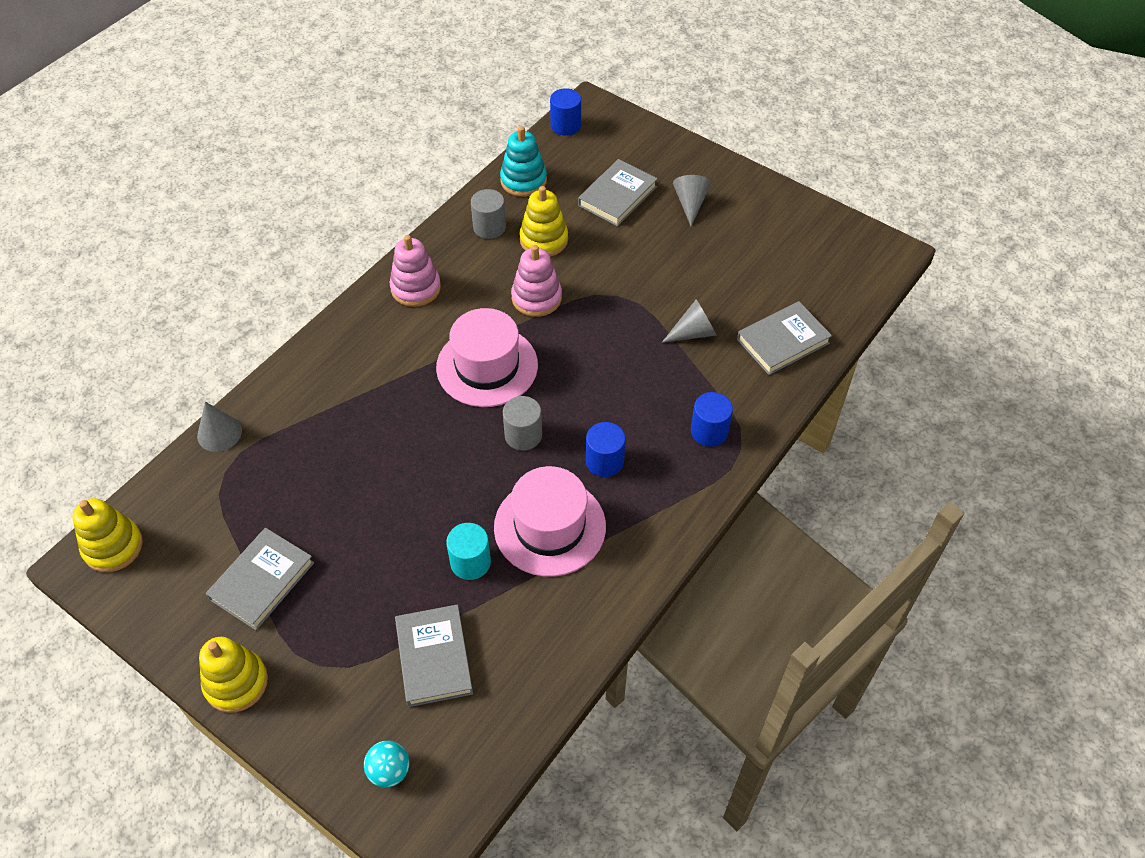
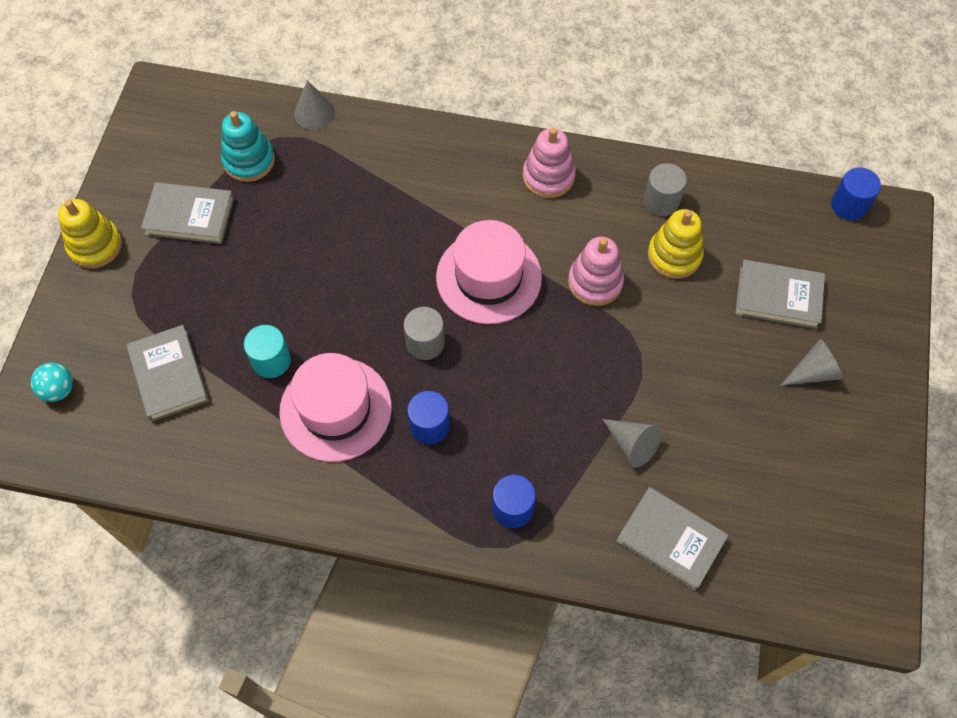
camera: 65 degrees right, 10 degrees up
(113, 547) = (178, 102): yellow stacking toy -> none
(434, 657) = (169, 375): grey book -> grey book turned 75 degrees counterclockwise
(523, 181) = (743, 202): turquoise stacking toy -> turquoise stacking toy (249, 160)

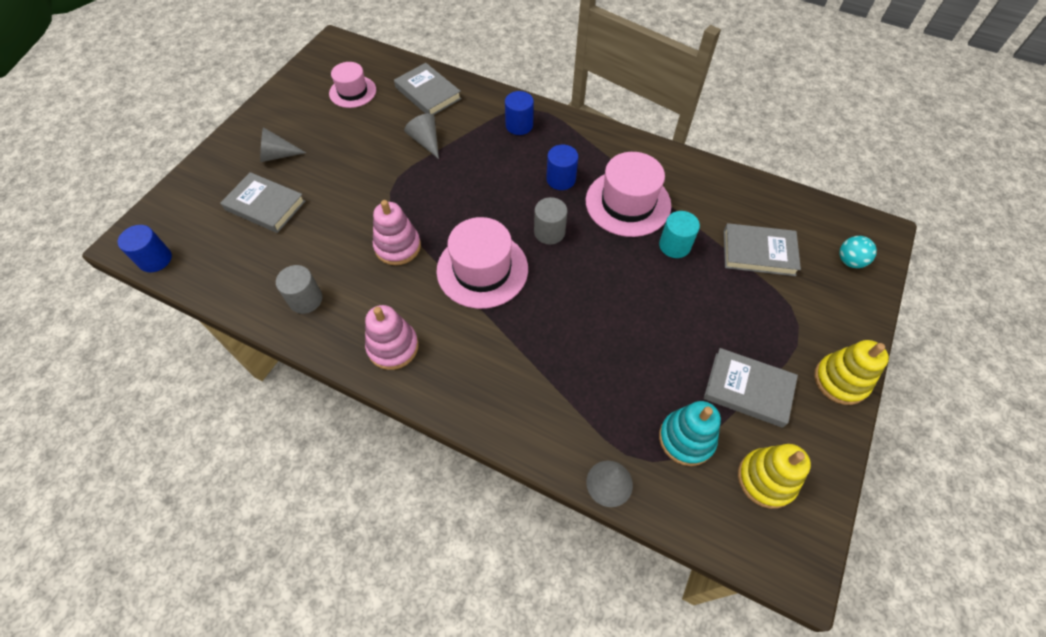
camera: 165 degrees left, 5 degrees down
(169, 375) = (758, 252): grey book -> grey book turned 75 degrees counterclockwise
(674, 255) = (323, 252): yellow stacking toy -> yellow stacking toy (766, 479)
(783, 513) = (352, 92): none -> pink hat

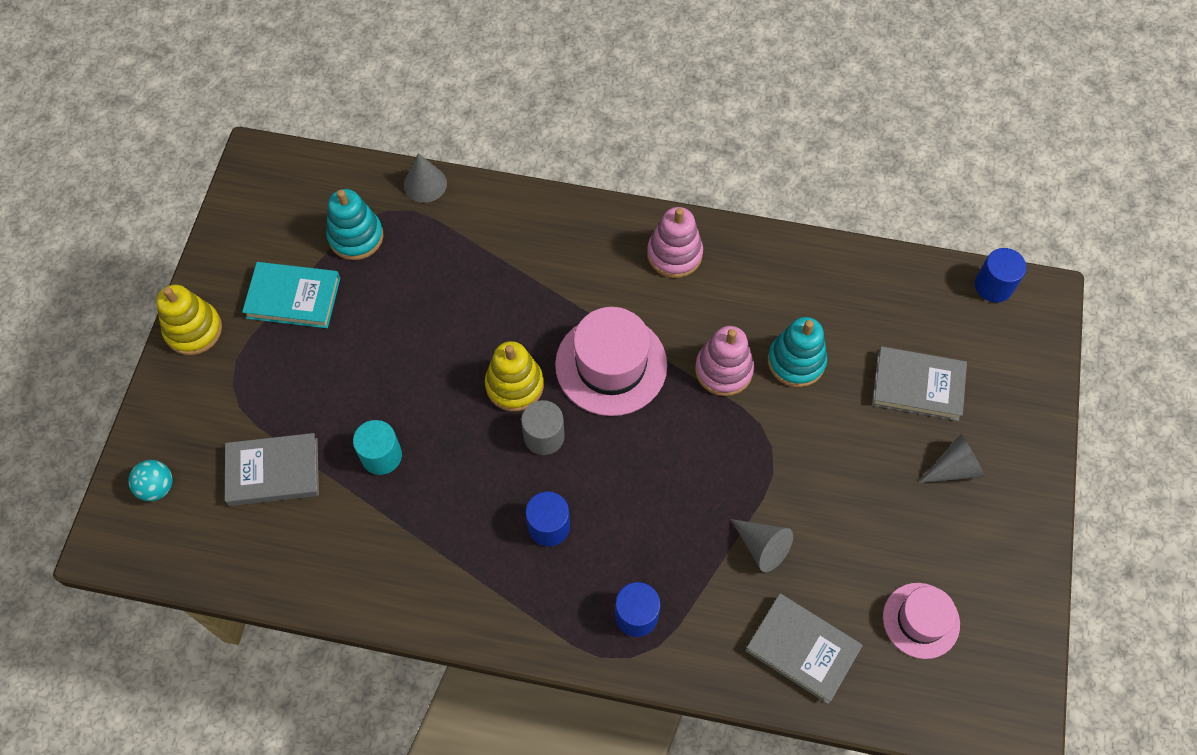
camera: 165 degrees right, 5 degrees up
(305, 299) = (794, 281): grey cylinder -> none
(341, 240) = (796, 361): none -> turquoise stacking toy
(628, 203) = (449, 508): pink hat -> none
(748, 389) = (293, 298): grey book -> turquoise book
(766, 479) = (279, 219): yellow stacking toy -> yellow stacking toy (514, 385)

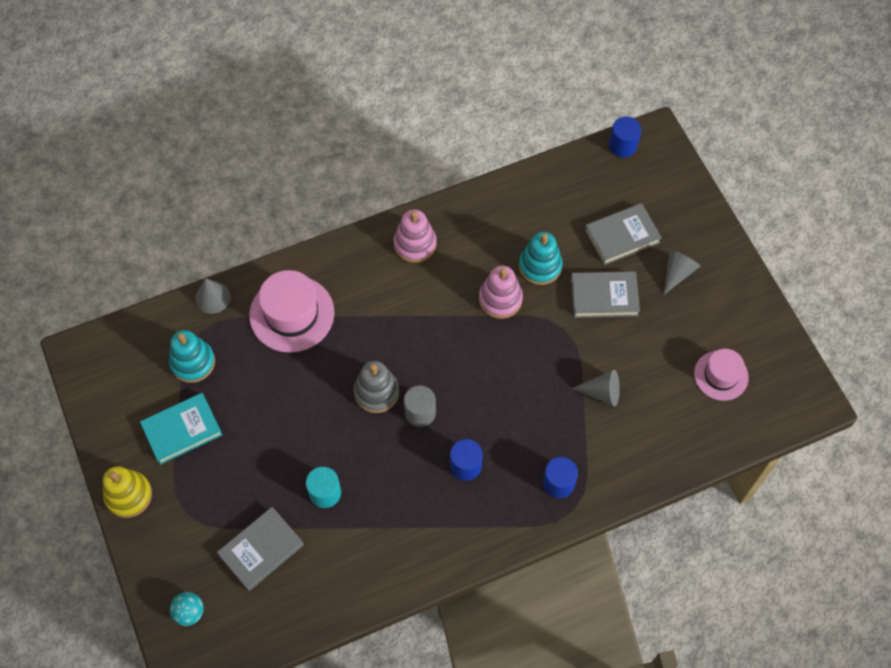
camera: 35 degrees left, 0 degrees up
(514, 385) = (376, 392): yellow stacking toy -> grey stacking toy
(611, 365) = (428, 340): pink hat -> pink hat (292, 314)
(802, 649) = (667, 437): grey book -> grey book (604, 297)

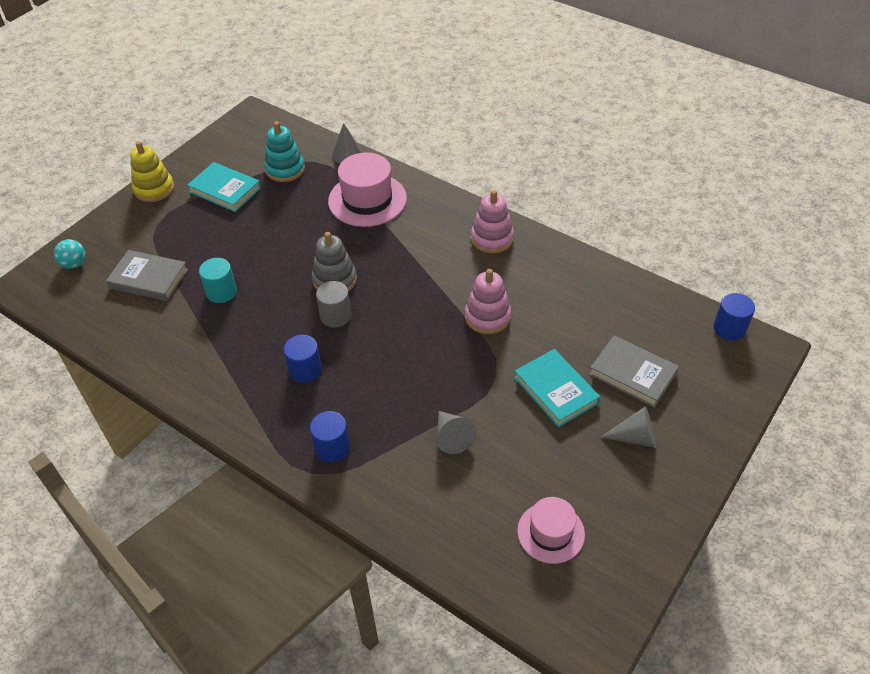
camera: 60 degrees right, 15 degrees down
(540, 266) = (545, 328): turquoise stacking toy -> none
(604, 297) = (555, 390): grey book -> turquoise book

